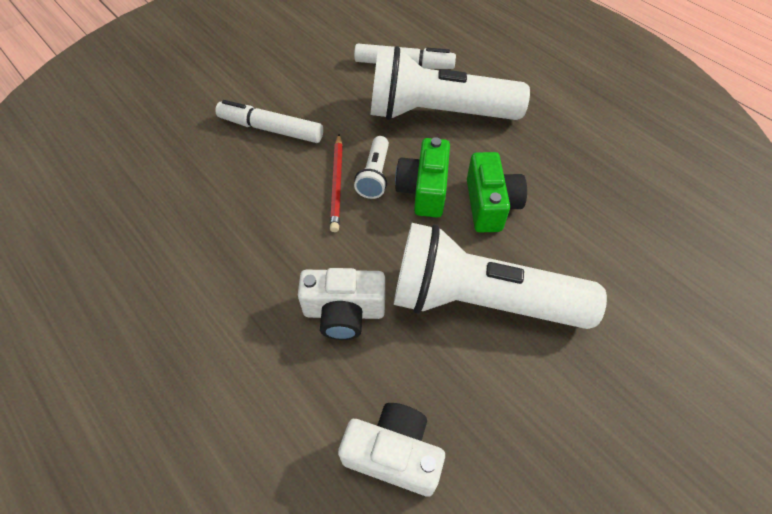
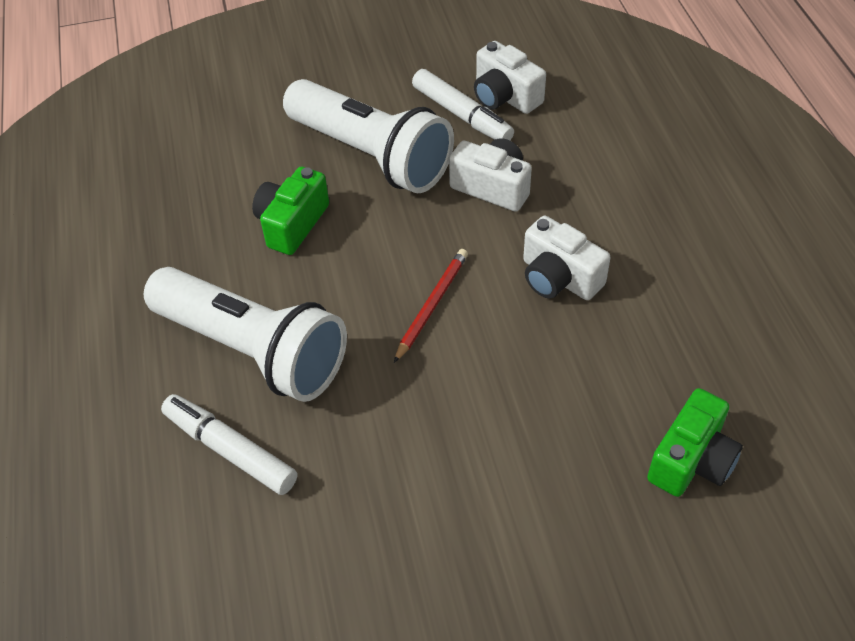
camera: 150 degrees left, 5 degrees down
(246, 243) = (559, 278): none -> white camera
(271, 129) = (473, 414): white marker -> white marker (462, 115)
(375, 175) = (384, 299): white flashlight -> none
(424, 190) = (344, 263): green camera -> green camera (691, 460)

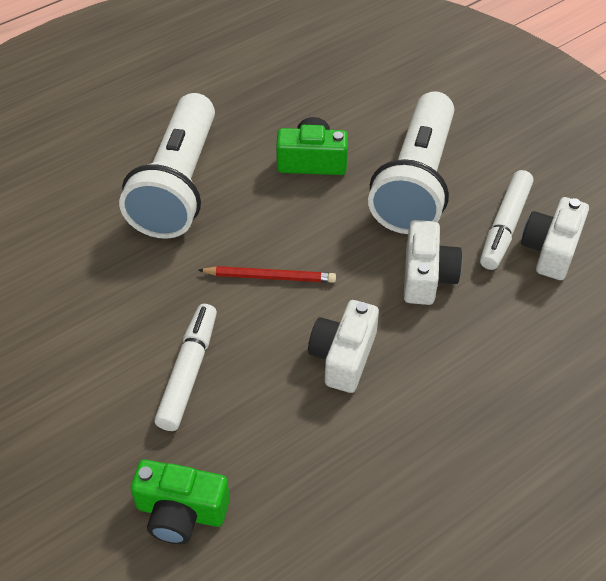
camera: 65 degrees right, 0 degrees up
(230, 450) = (87, 206): white marker -> white marker (189, 372)

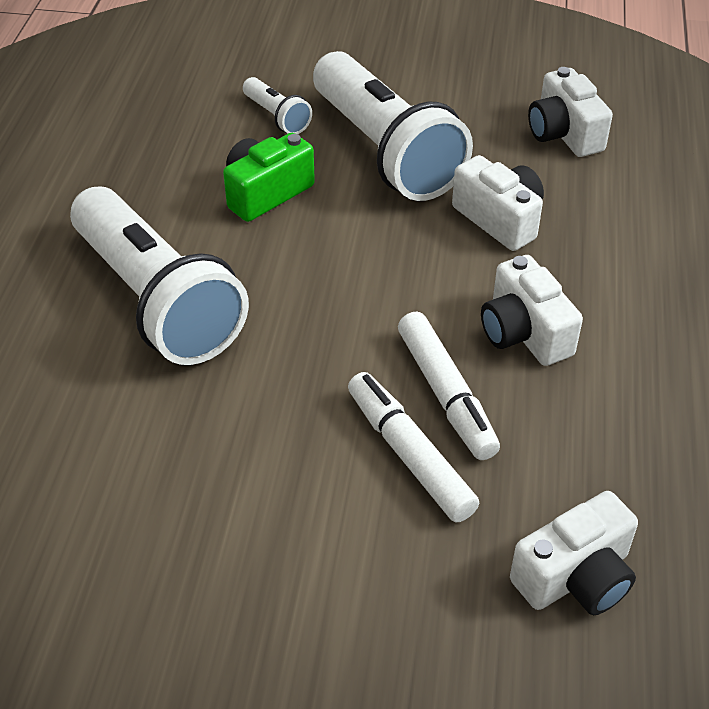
camera: 45 degrees left, 5 degrees down
(181, 512) = (575, 577): green camera -> white camera
(270, 276) = (366, 316): red pencil -> none
(380, 116) = (277, 117): none -> white flashlight
(504, 226) = (505, 139): white marker -> white marker (445, 394)

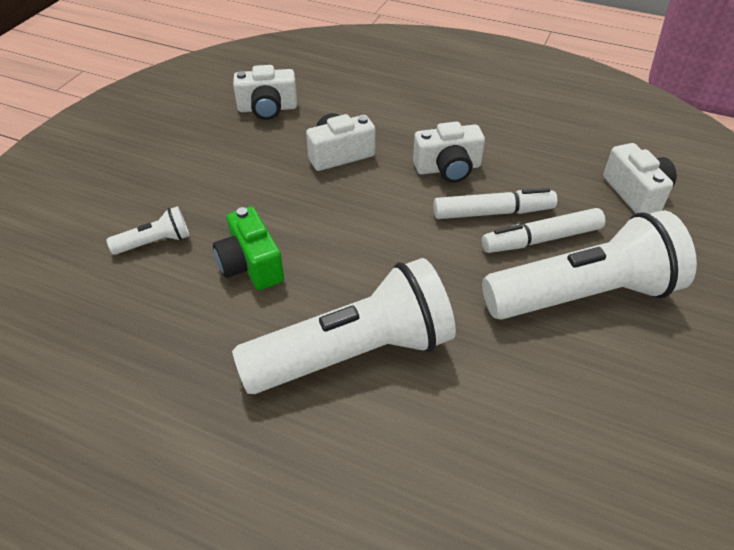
camera: 75 degrees left, 0 degrees up
(385, 151) = (237, 191): white flashlight -> white flashlight (583, 295)

